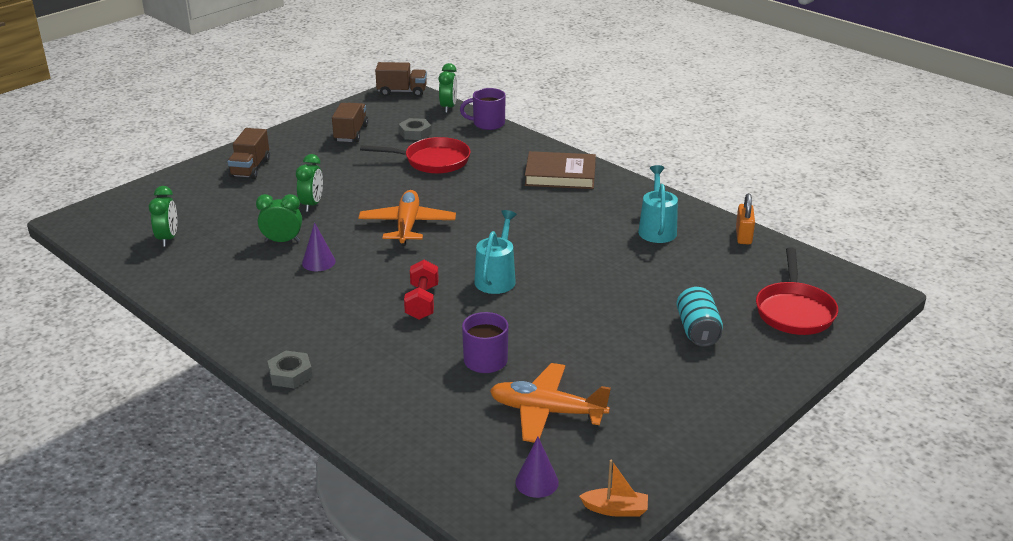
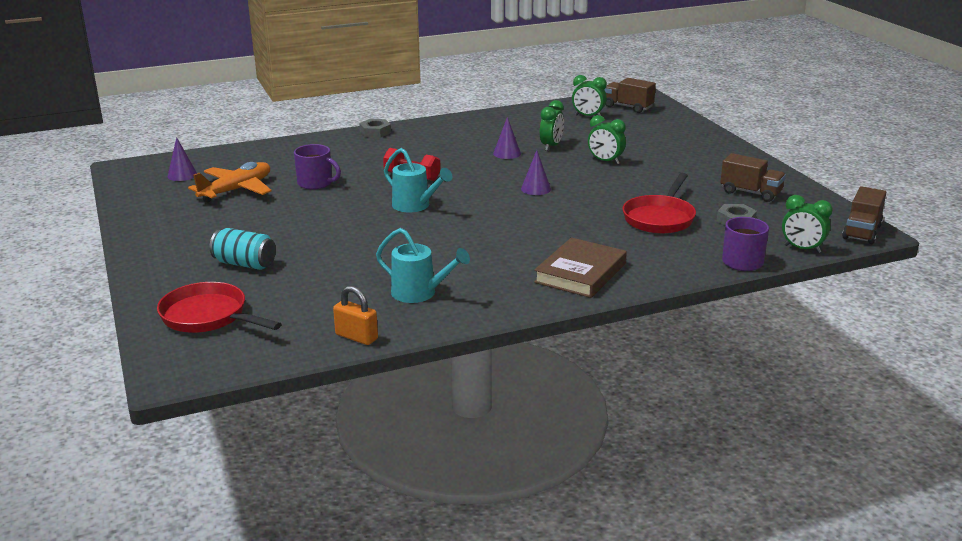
camera: 115 degrees right, 5 degrees down
(250, 168) = (694, 148): brown truck -> brown truck (628, 107)
(407, 225) = (536, 189): orange plane -> purple cone
(615, 509) = (127, 189): orange boat -> none

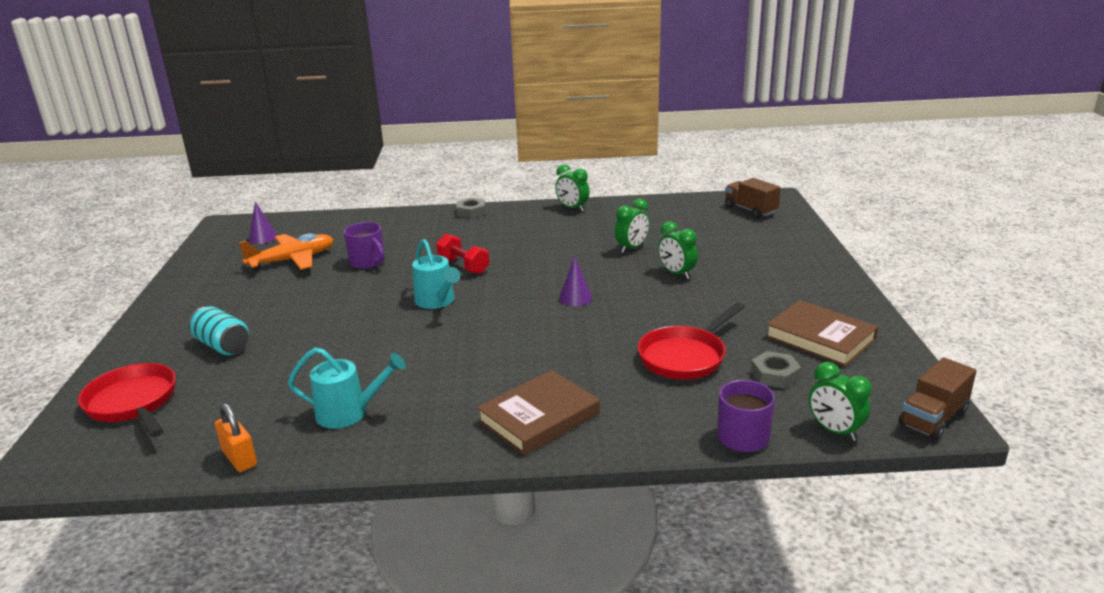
camera: 20 degrees right, 0 degrees up
(420, 293) = (349, 413): turquoise watering can -> turquoise watering can turned 45 degrees counterclockwise
(507, 153) = (579, 251): purple cone -> none
(588, 116) = (698, 217): green clock -> green clock (572, 208)
(751, 193) = (820, 338): brown truck -> brown book

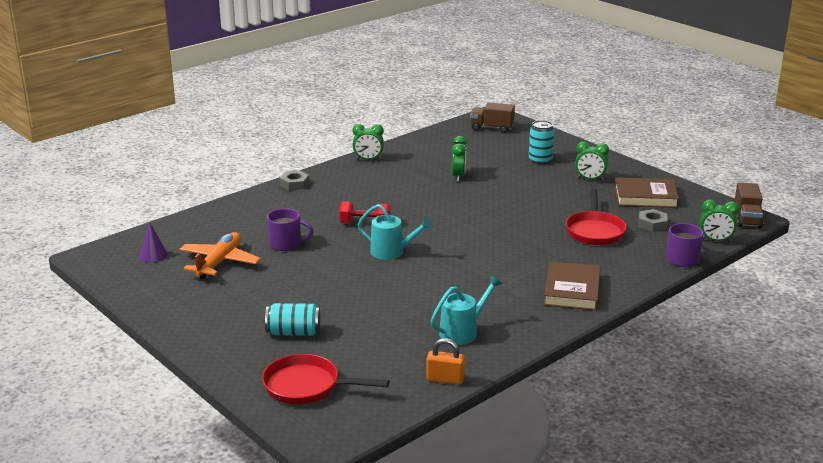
camera: 40 degrees left, 0 degrees up
(575, 298) = (478, 219): purple cone -> none
(676, 274) = (513, 184): green clock -> green clock (590, 179)
(751, 257) = (540, 160): none -> turquoise can

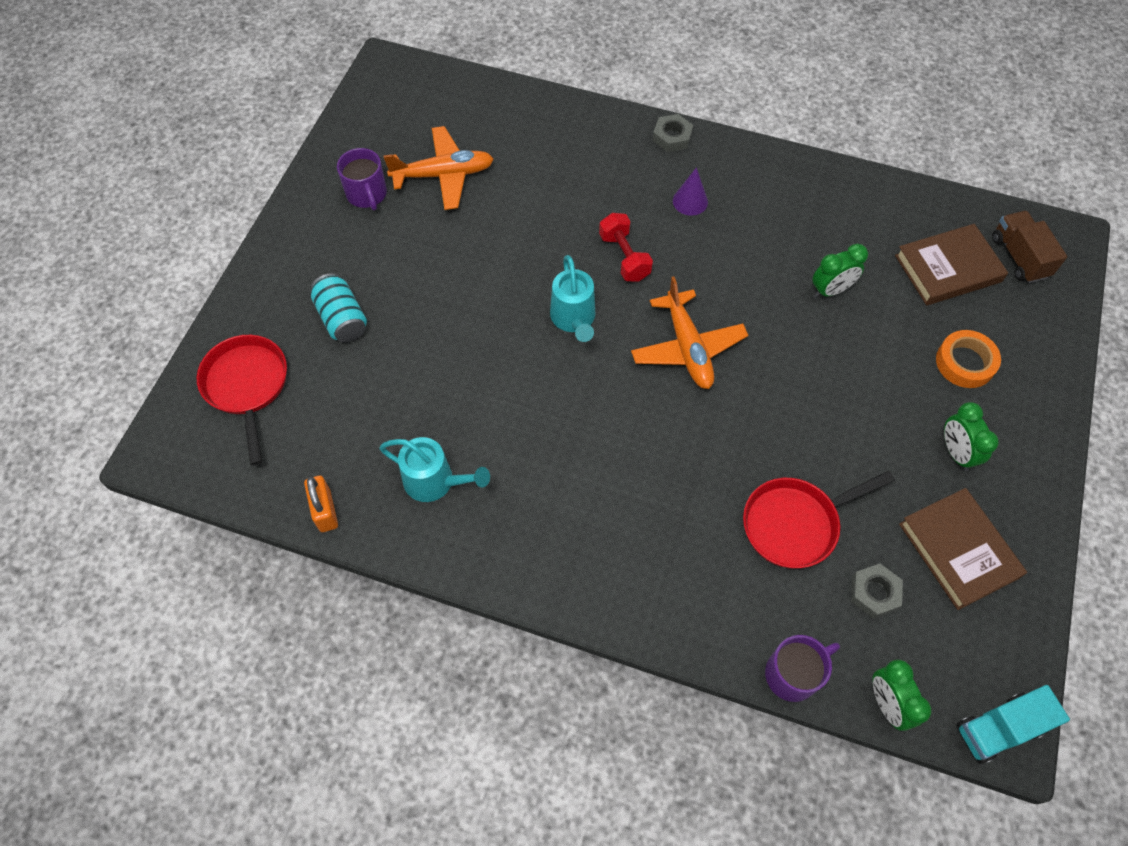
camera: 60 degrees right, 35 degrees up
(153, 255) = (422, 113): purple cone -> purple cone (690, 201)
(286, 244) = (523, 209): purple mug -> purple mug (367, 194)
(368, 160) = (797, 172): green clock -> none
(451, 225) = (687, 347): none -> orange plane
(540, 160) = (965, 363): turquoise can -> orange tape
(572, 290) = (608, 562): brown book -> brown book (947, 268)
(746, 219) = (999, 728): brown truck -> turquoise truck

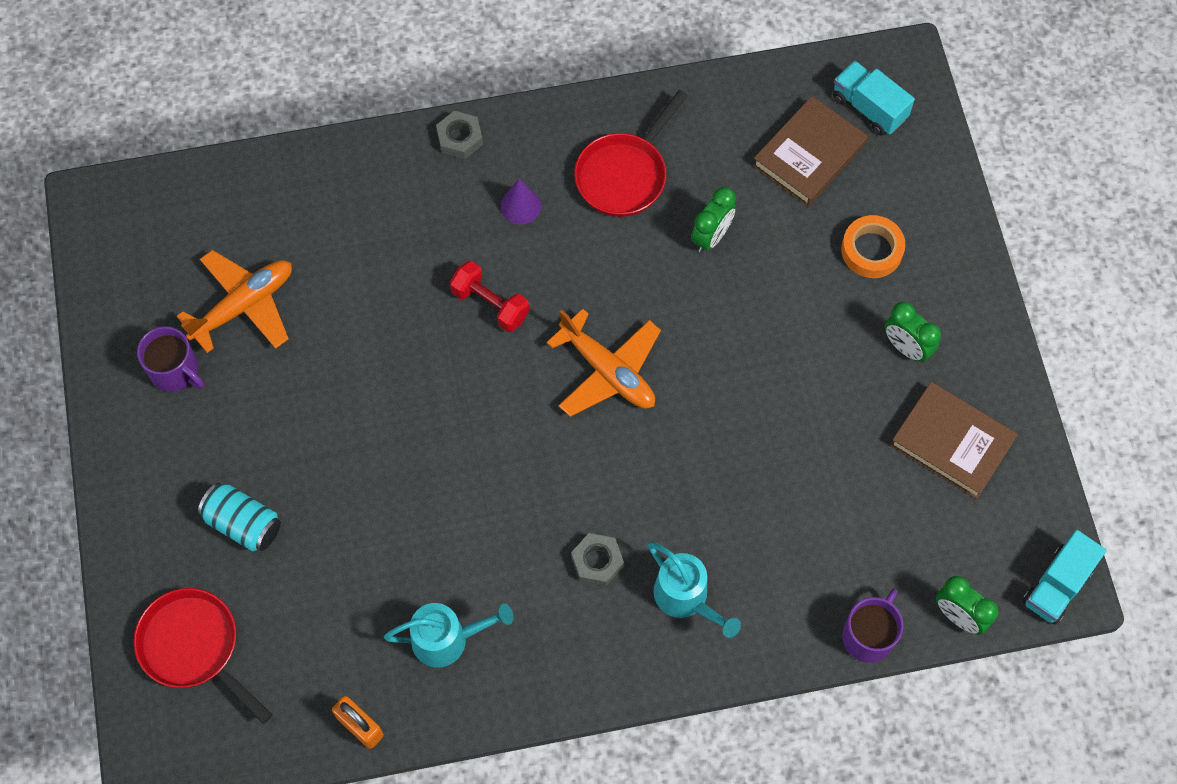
camera: 30 degrees left, 5 degrees up
(574, 319) = (480, 399): turquoise watering can -> turquoise watering can (686, 598)
(795, 524) = (800, 496): red pan -> red pan (624, 175)
(874, 593) = (900, 523): grey nut -> grey nut (597, 561)
(1019, 257) = (869, 108): brown truck -> turquoise truck

